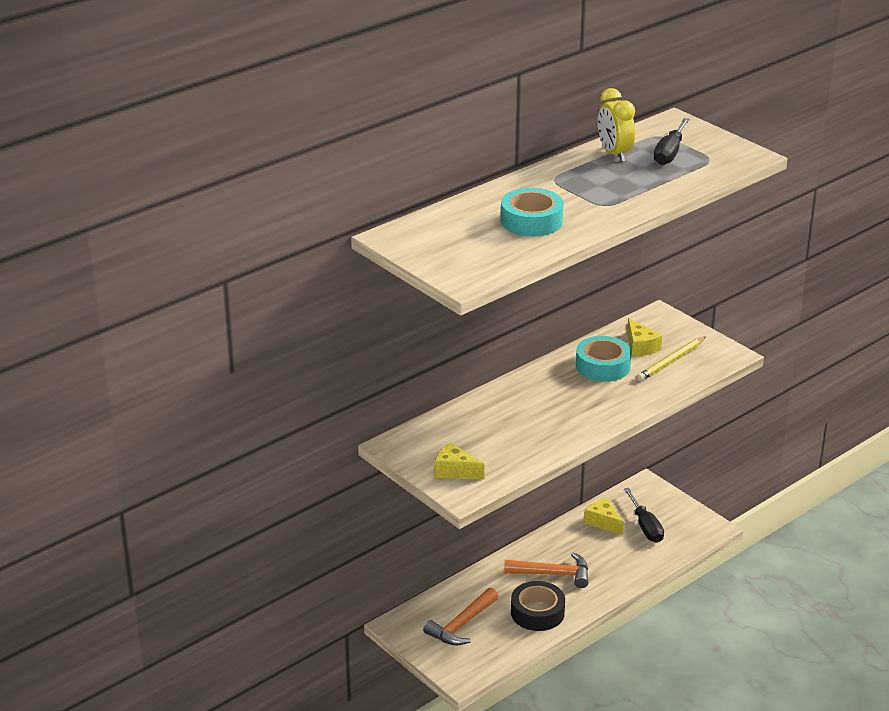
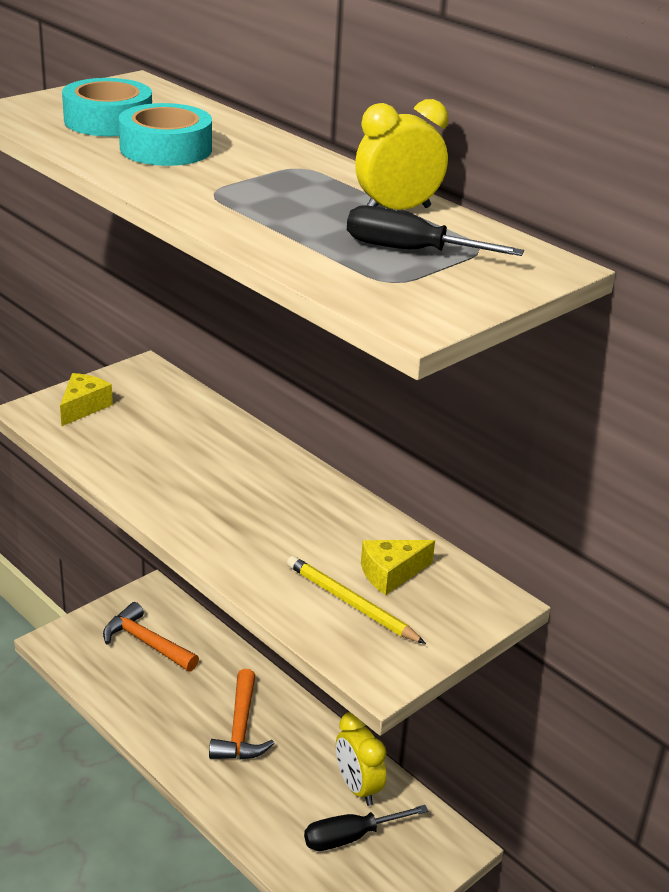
camera: 85 degrees right, 0 degrees up
(537, 612) = (163, 710): black tape -> none
(603, 366) = (330, 533): turquoise tape -> turquoise tape (108, 121)
(603, 522) = (357, 787): yellow cheese -> yellow clock

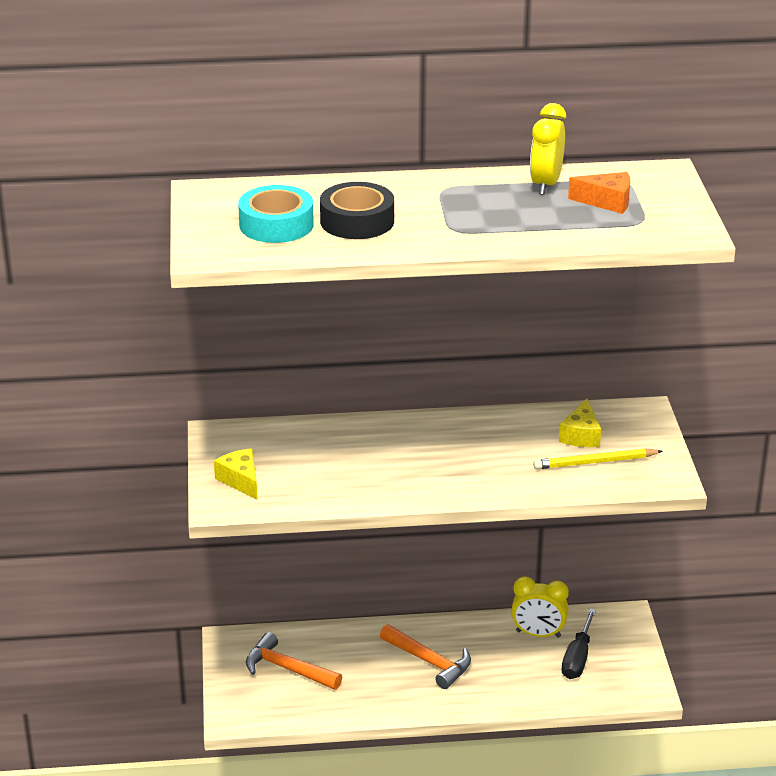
camera: 50 degrees left, 0 degrees up
(146, 643) = (287, 669): orange hammer -> orange hammer turned 45 degrees clockwise
(166, 149) = (357, 221): turquoise tape -> black tape
(410, 251) = (607, 202): black screwdriver -> orange cheese

